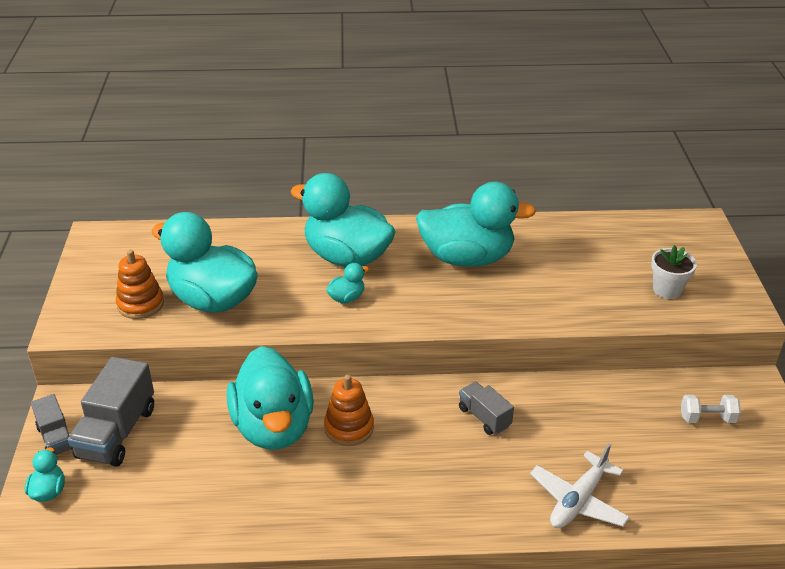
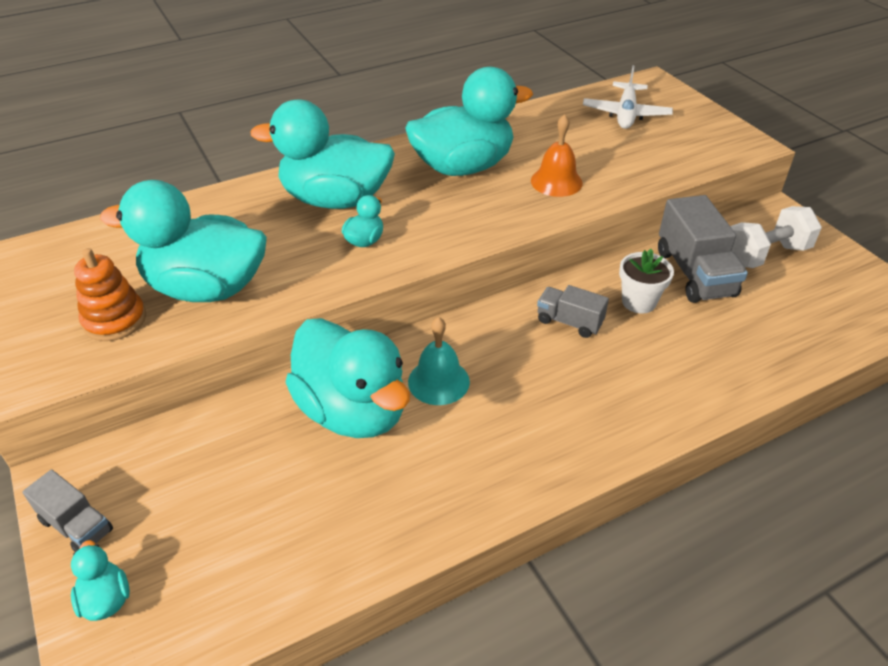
camera: 25 degrees left, 5 degrees up
(117, 432) = (159, 488): grey truck -> grey truck (695, 273)
(349, 428) = (438, 381): orange stacking toy -> turquoise bell
(536, 294) = (556, 182): none -> orange bell
(578, 500) = (716, 371): white plane -> white plane (626, 114)
(667, 290) = (670, 145): white flower pot -> white flower pot (639, 302)
(707, 418) = (765, 255): white dumbbell -> white dumbbell, size x1.59

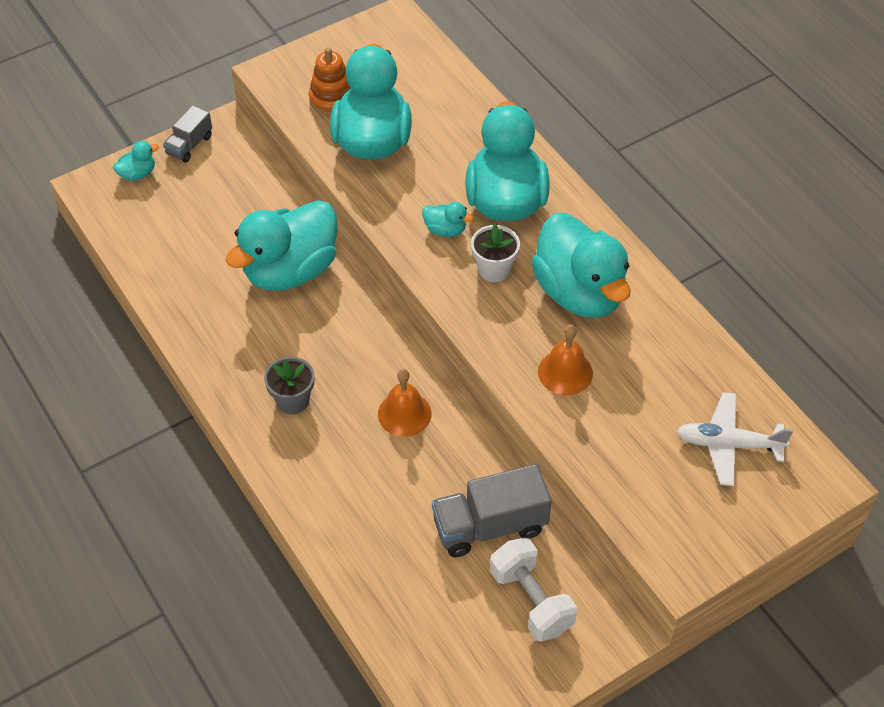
camera: 85 degrees right, 10 degrees up
(438, 381) = (324, 321): turquoise bell -> none
(554, 413) = (292, 400): none -> grey flower pot
(569, 322) = (404, 413): grey truck -> orange bell
(639, 302) = (439, 472): white flower pot -> white flower pot (494, 269)

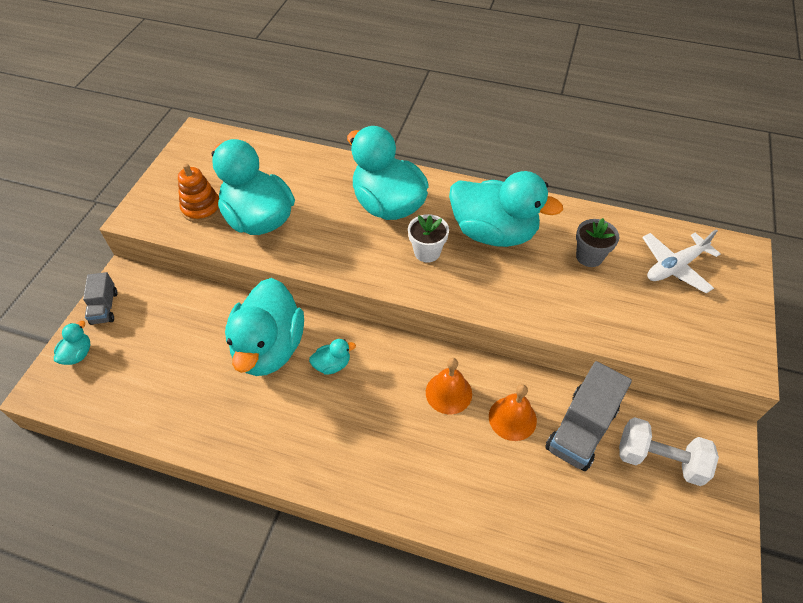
camera: 40 degrees left, 0 degrees up
(292, 400) = (363, 442): grey flower pot -> grey flower pot (589, 256)
(445, 230) = (369, 246): turquoise duck -> turquoise duck (332, 365)
(565, 372) = (540, 288): orange bell -> orange bell (512, 418)

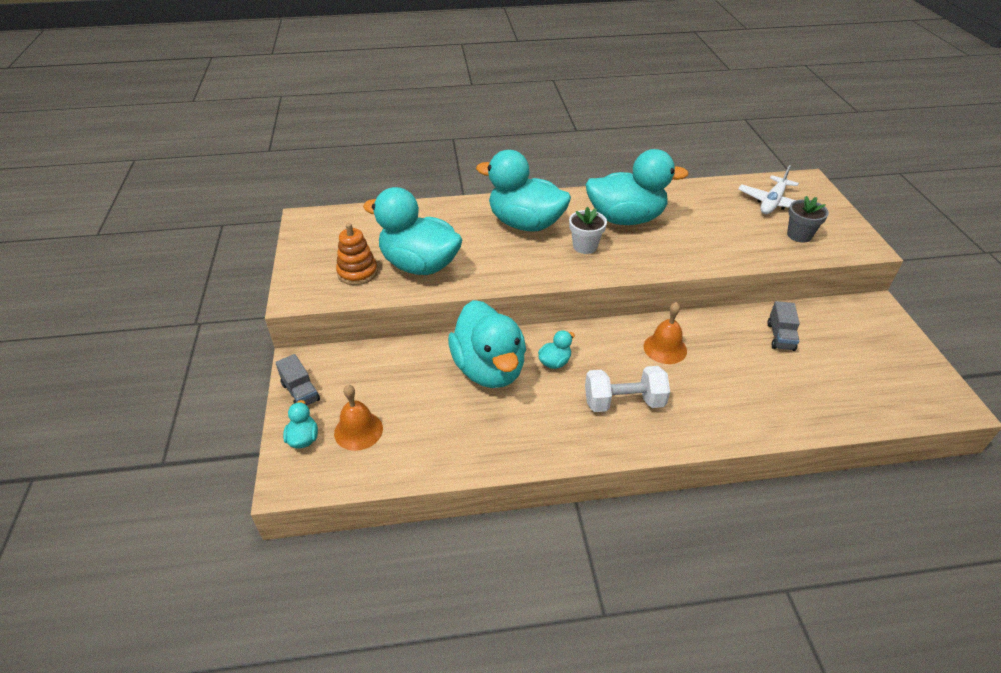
camera: 25 degrees left, 10 degrees down
(512, 418) = (726, 348): orange bell -> orange bell (358, 430)
(581, 429) = (780, 336): grey truck -> grey truck, size x0.58
(589, 256) = (709, 213): grey flower pot -> grey flower pot (799, 235)
(659, 459) = (847, 336): white dumbbell -> white dumbbell (623, 402)

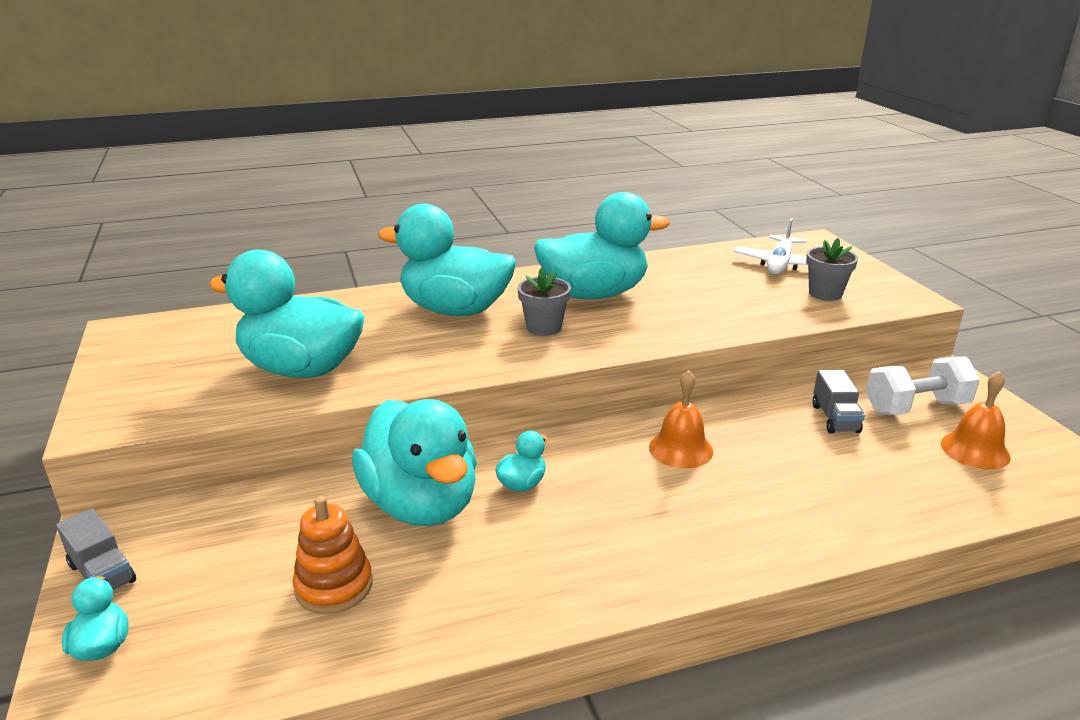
camera: 10 degrees left, 15 degrees down
(357, 272) = (203, 386): orange stacking toy -> orange stacking toy (334, 586)
(358, 430) = (204, 620): orange bell -> orange bell (975, 450)
(585, 246) = (544, 327): white flower pot -> grey flower pot
(623, 402) = (636, 525): white dumbbell -> white dumbbell (916, 408)

